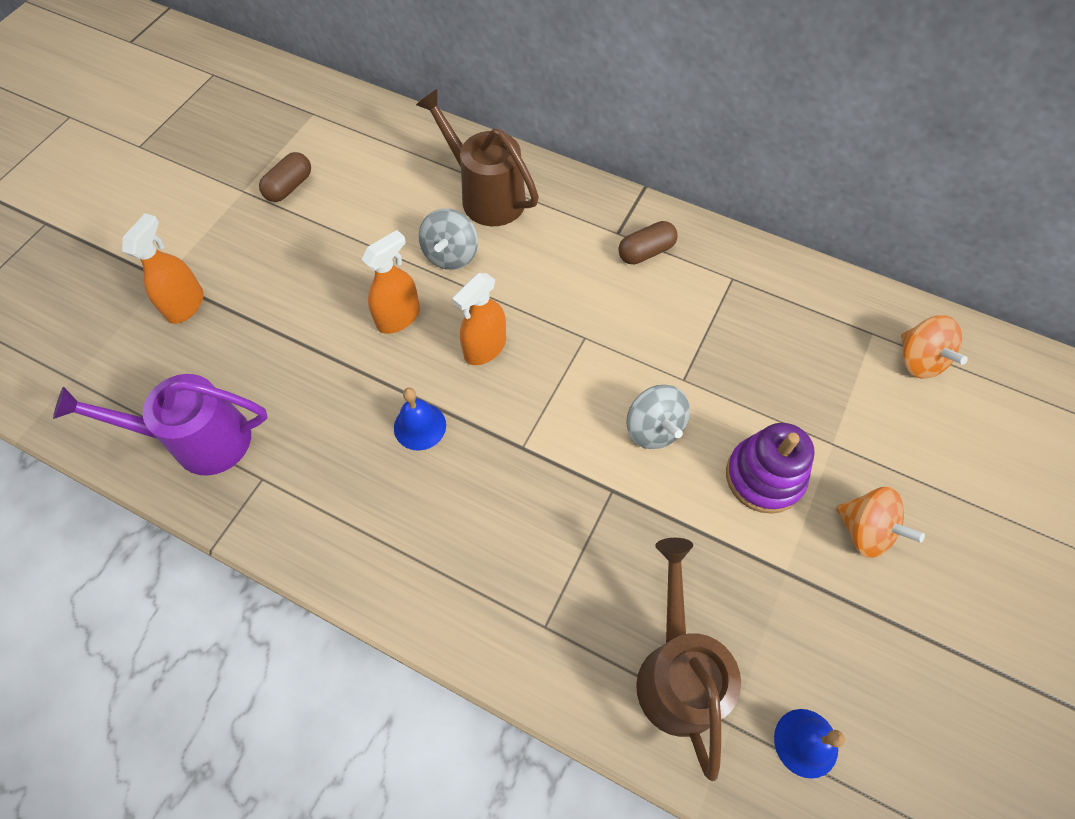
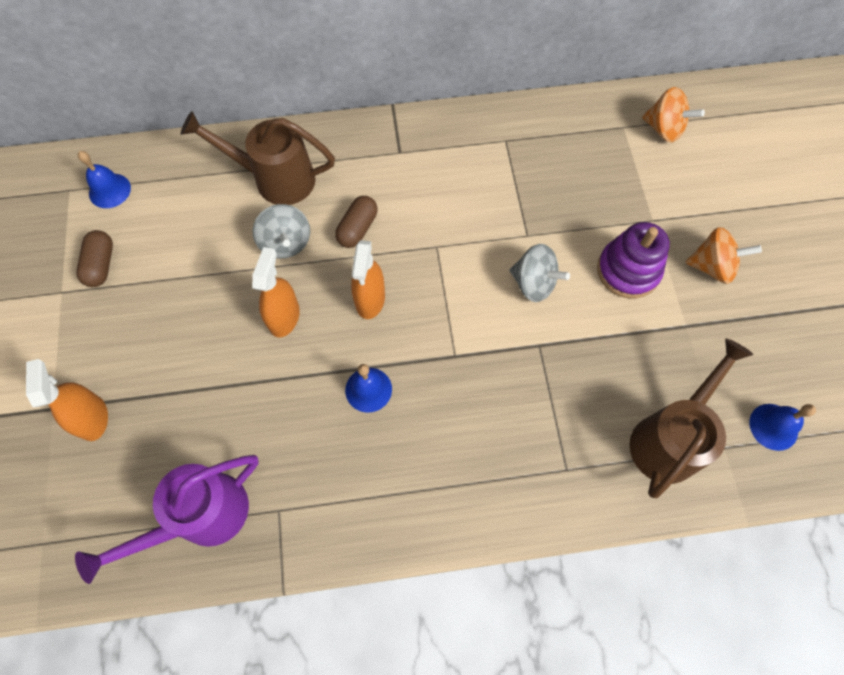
camera: 35 degrees left, 5 degrees up
(343, 131) = (109, 190): none -> blue bell
(646, 252) = (431, 155): brown capsule -> brown capsule (357, 228)
(677, 672) = (669, 438): brown watering can -> brown watering can turned 75 degrees clockwise

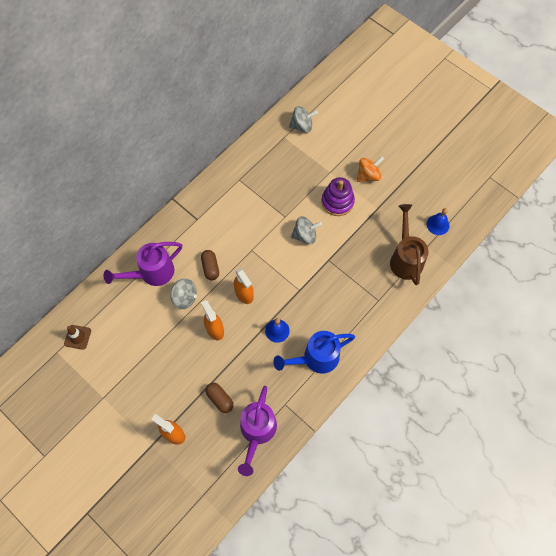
camera: 40 degrees left, 0 degrees up
(101, 265) = (109, 372): brown capsule -> brown capsule (220, 399)
(109, 190) = (77, 337): blue bell -> brown traffic cone
(275, 179) = (152, 273): brown watering can -> purple watering can
(387, 479) = (316, 358): none -> blue watering can
(664, 129) = (302, 126): orange spinning top -> grey spinning top

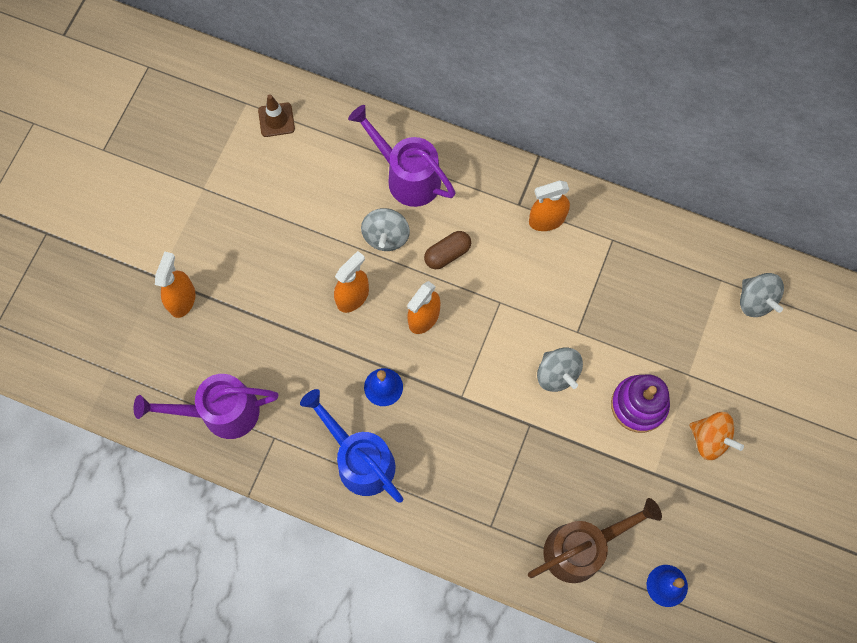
camera: 70 degrees right, 5 degrees up
(213, 208) = (546, 220): none -> orange spray bottle
(220, 399) = (251, 343): brown capsule -> none

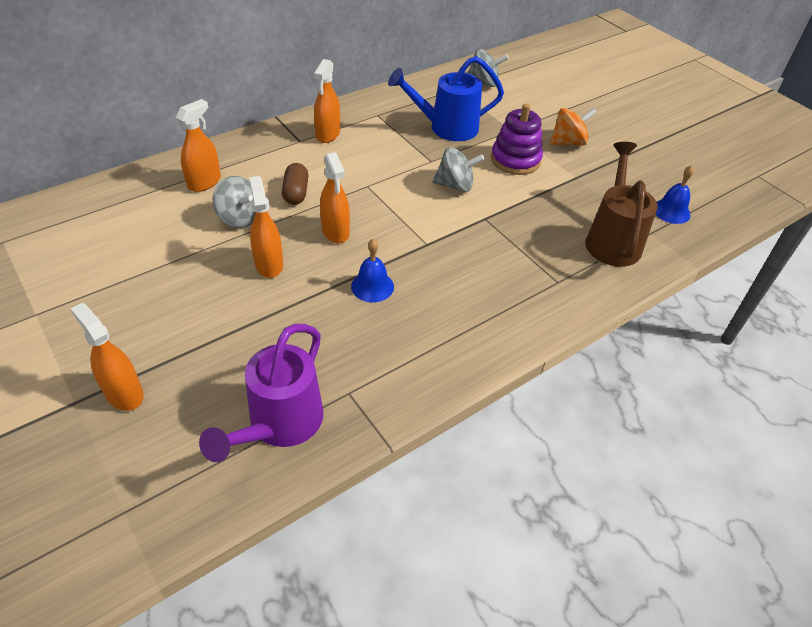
camera: 60 degrees left, 25 degrees down
(276, 120) = (47, 230): brown traffic cone -> none
(360, 459) = (427, 337): blue watering can -> blue watering can (446, 128)
(407, 176) = (204, 182): purple watering can -> orange spray bottle

